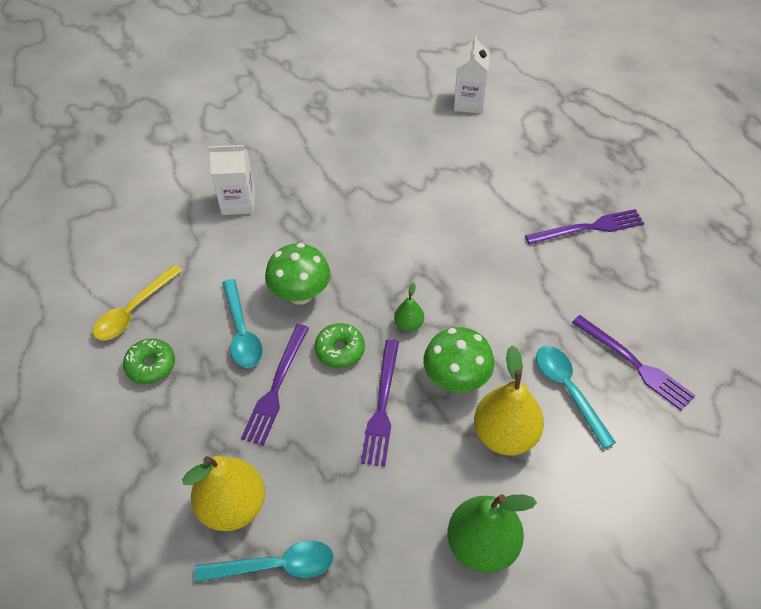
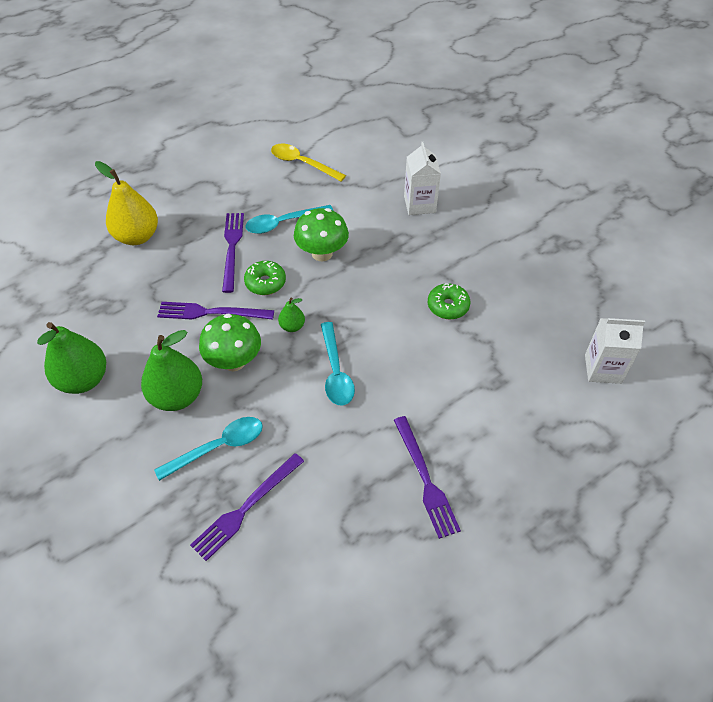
camera: 85 degrees right, 0 degrees up
(151, 366) = (253, 180): green donut -> green donut (448, 306)
(275, 566) = (90, 262): turquoise spoon -> turquoise spoon (335, 371)
(276, 387) = (232, 248): purple fork -> purple fork turned 75 degrees clockwise
(505, 435) = (177, 396): yellow pear -> green pear

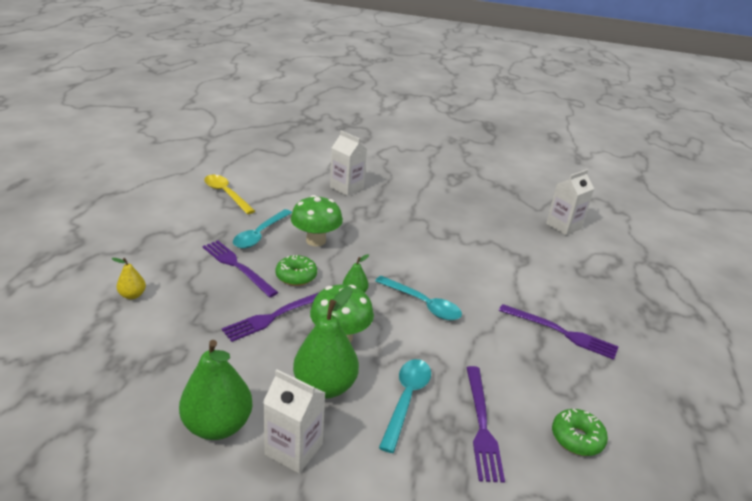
camera: 45 degrees left, 20 degrees down
(106, 430) = (294, 449): none -> white carton
(137, 236) = (132, 295): yellow pear -> yellow pear, size x0.49
(302, 163) = (226, 194): yellow spoon -> yellow spoon turned 60 degrees clockwise
(448, 306) = (441, 234): green donut -> green donut (577, 438)

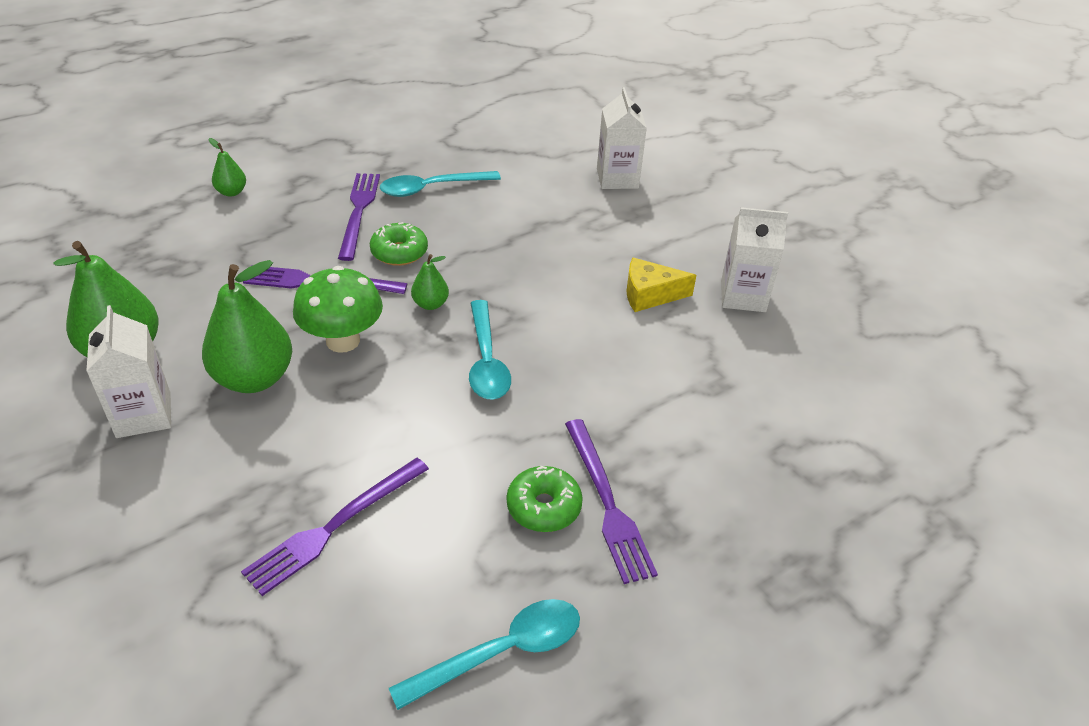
camera: 45 degrees right, 10 degrees up
(132, 295) = (231, 192): yellow pear -> green pear
(226, 194) = (465, 127): yellow spoon -> none
(316, 240) = (481, 224): green mushroom -> none
(406, 400) = (304, 445): turquoise spoon -> turquoise spoon (501, 652)
(442, 235) = (650, 294): none -> yellow cheese
(563, 226) = (868, 378): white carton -> white carton (743, 296)
(577, 438) = (412, 624): green donut -> green donut (544, 507)

